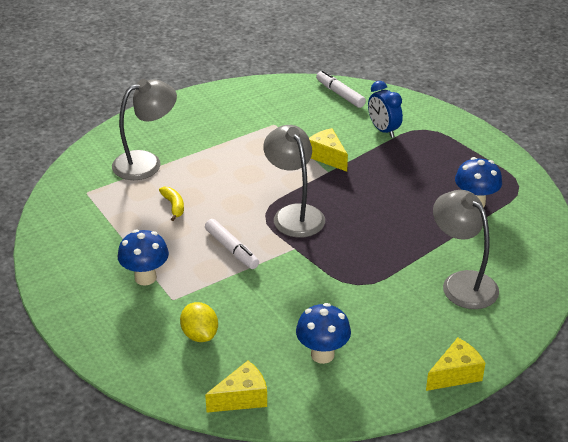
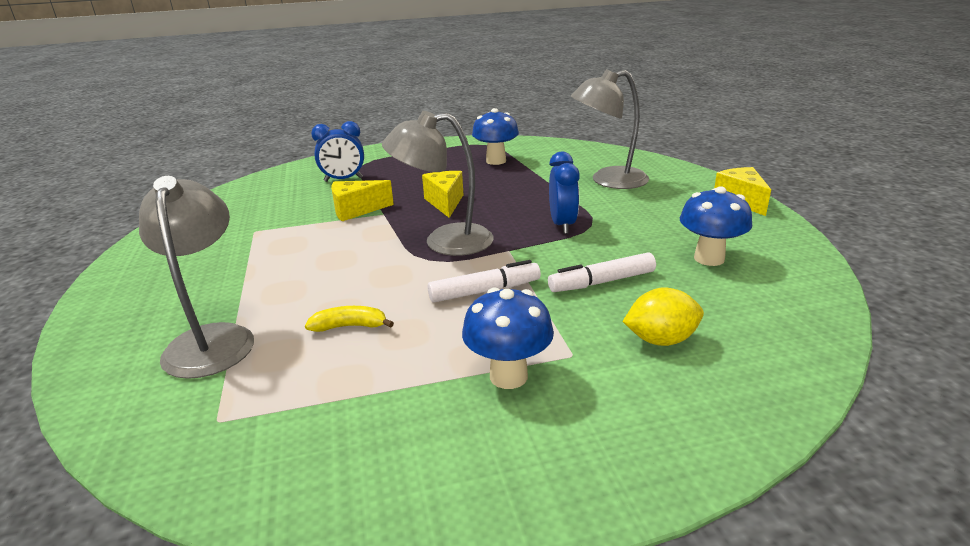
camera: 70 degrees left, 10 degrees down
(242, 398) = (794, 322): yellow cheese -> yellow cheese (445, 203)
(340, 94) = (251, 190): white marker -> white marker (602, 282)
(349, 268) = (562, 225): none -> blue clock

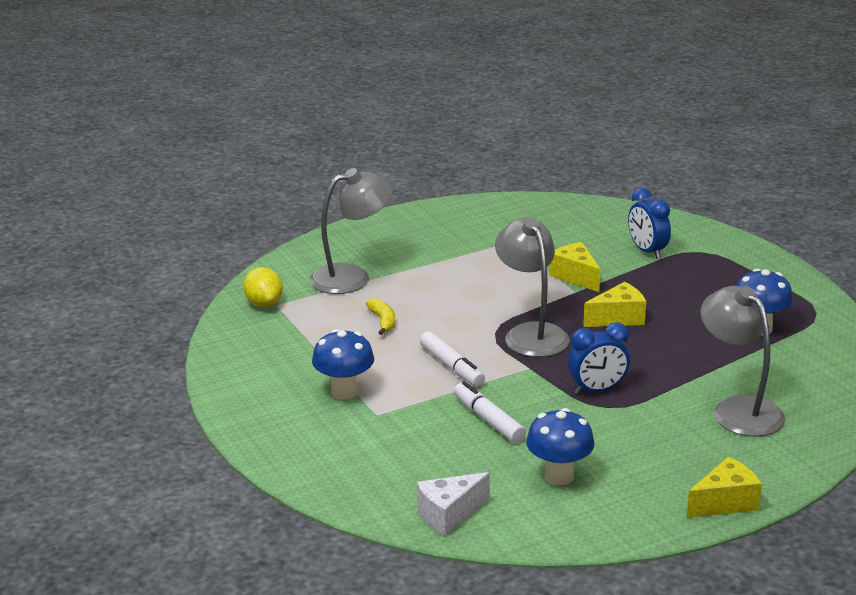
camera: 75 degrees right, 0 degrees up
(660, 340) = (408, 451): yellow lemon -> yellow lemon (264, 303)
(792, 326) = (449, 515): none -> white cheese

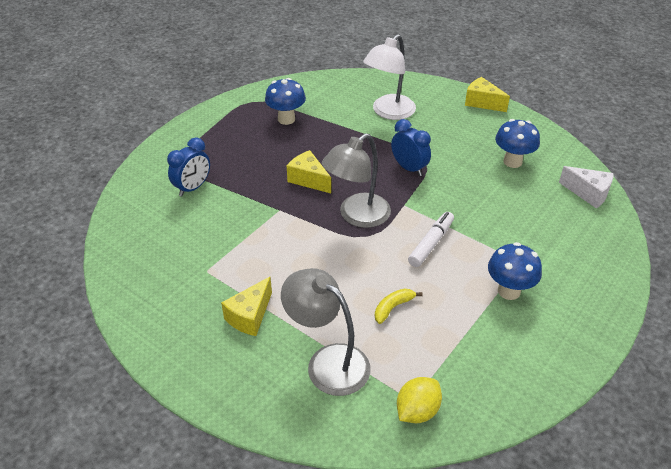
camera: 115 degrees left, 15 degrees up
(488, 420) = (481, 206): white marker -> none
(575, 277) = (254, 215): yellow cheese -> yellow cheese (250, 316)
(738, 409) = (388, 112): grey lamp -> white lamp

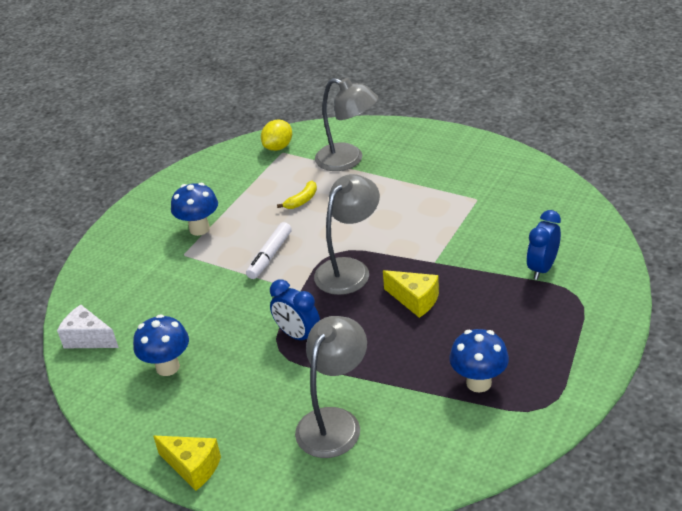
camera: 175 degrees right, 5 degrees down
(250, 316) = (421, 175): yellow cheese -> none
(388, 112) = (334, 422): white lamp -> grey lamp

